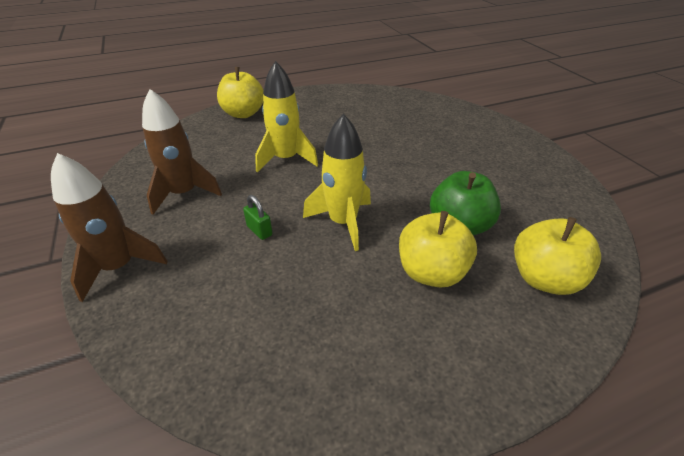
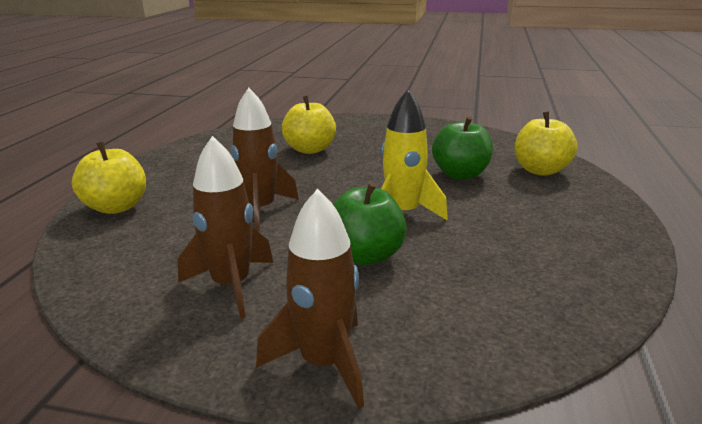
camera: 55 degrees left, 15 degrees down
(259, 231) = (365, 256): green padlock -> green apple
(286, 159) = (260, 210): yellow rocket -> brown rocket
(431, 272) = (501, 201): yellow apple -> yellow apple (310, 149)

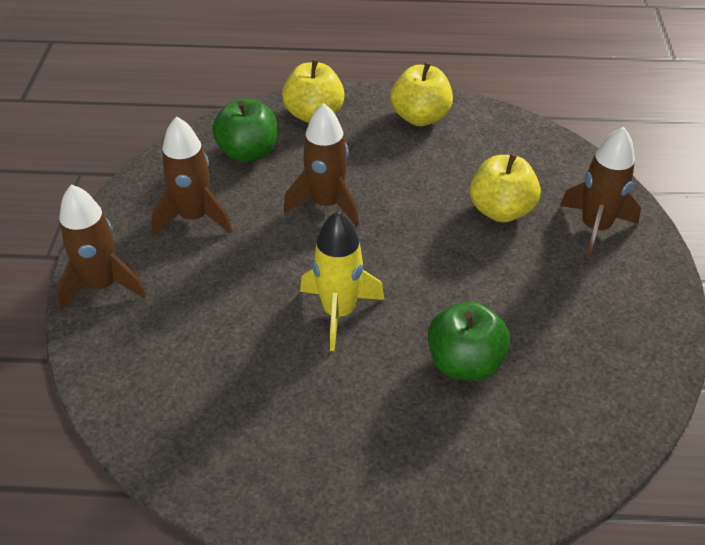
camera: 80 degrees right, 20 degrees up
(341, 128) = (595, 228): none -> brown rocket
(365, 256) = (247, 291): green apple -> green apple (248, 152)
(540, 170) = (508, 457): yellow apple -> yellow apple (420, 117)

